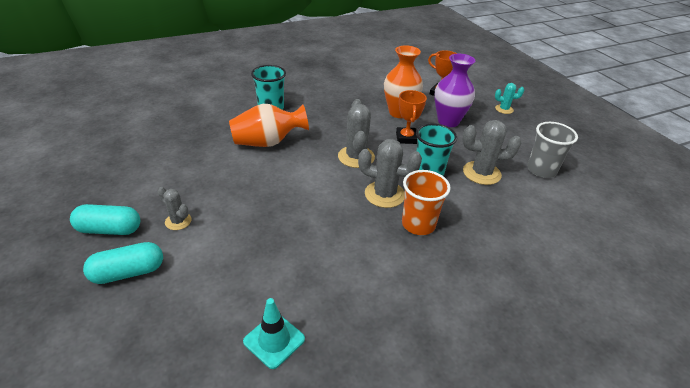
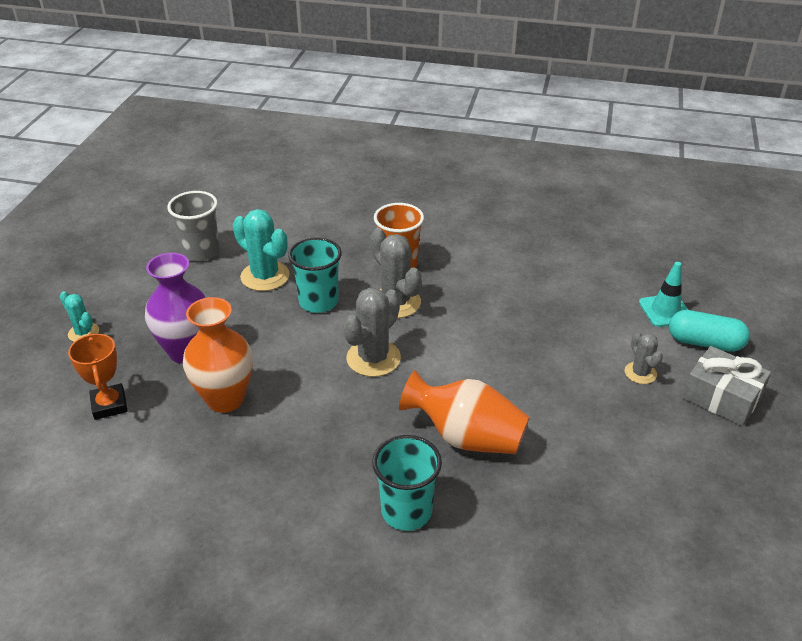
camera: 140 degrees left, 0 degrees up
(109, 229) = (721, 397): turquoise capsule -> grey gift
(274, 340) = (595, 248): turquoise traffic cone -> turquoise traffic cone (665, 311)
(406, 138) = (278, 354): orange trophy -> none
(481, 173) = (265, 276): grey cactus -> turquoise cactus

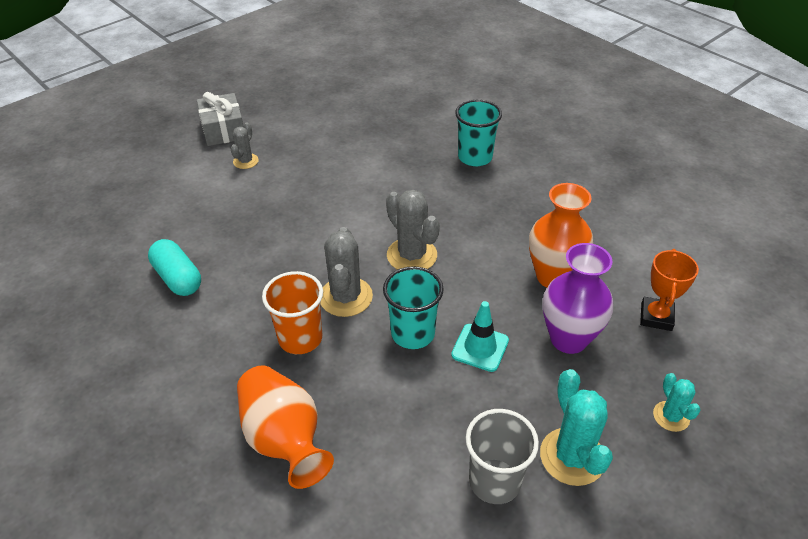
camera: 145 degrees left, 5 degrees up
(265, 276) = (443, 396): turquoise cactus -> turquoise cactus (572, 457)
(373, 358) = (412, 255): grey cactus -> grey cactus turned 75 degrees clockwise
(466, 437) = (401, 176): orange vase -> orange vase (284, 439)
(665, 311) = (161, 188): turquoise traffic cone -> turquoise traffic cone (480, 347)
(704, 343) = (176, 159): turquoise capsule -> turquoise capsule (178, 278)

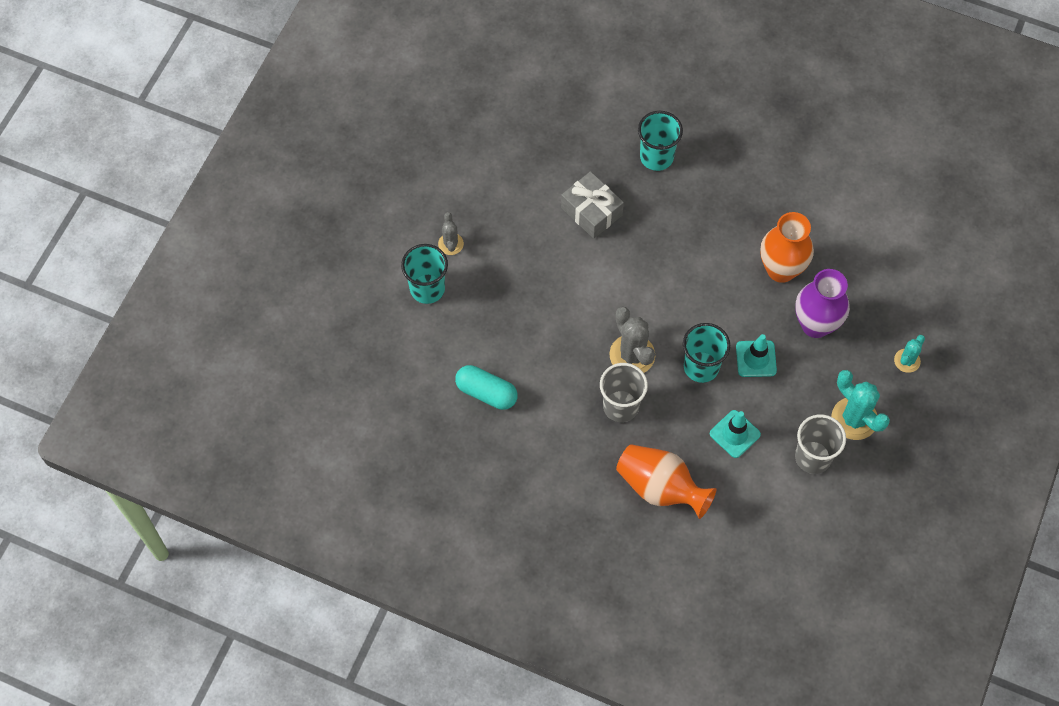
camera: 25 degrees left, 20 degrees up
(198, 184) = (427, 289): none -> turquoise cup
(223, 130) = (399, 212): grey gift -> grey gift (591, 211)
(300, 338) = (620, 406): orange cup -> grey cup
(410, 415) = (735, 434): none -> turquoise traffic cone
(412, 255) = (660, 293): grey cactus -> none
(656, 317) = (870, 278): orange trophy -> none
(671, 416) = (907, 361): turquoise cactus -> turquoise cactus turned 75 degrees clockwise

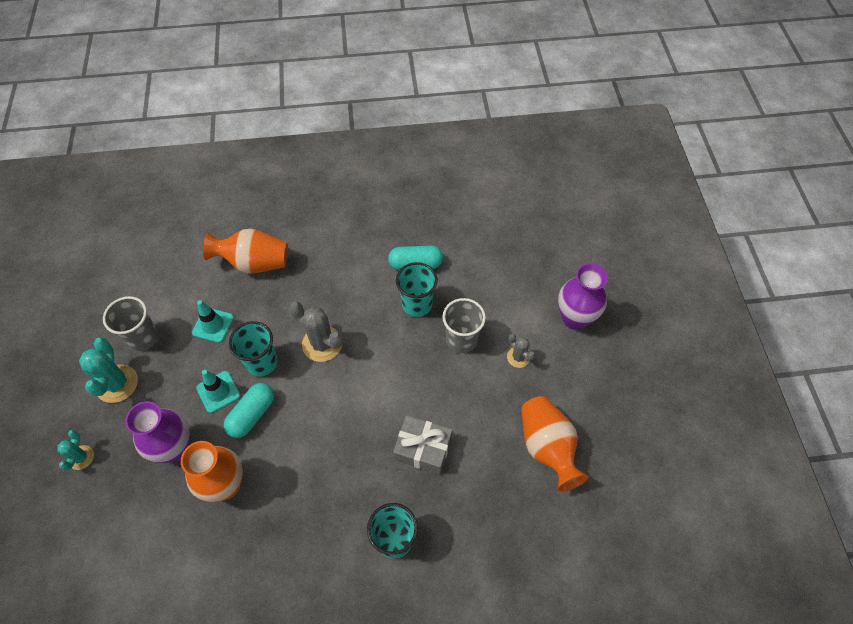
camera: 150 degrees right, 5 degrees down
(368, 251) = (574, 318): none -> purple vase
(427, 289) = (510, 313): turquoise cup -> turquoise cup (417, 304)
(483, 158) = (547, 447): none -> orange vase
(620, 406) = (311, 302): grey cup -> grey cup (461, 339)
(732, 320) = (252, 414): none -> turquoise capsule
(854, 419) = (117, 384): turquoise cactus -> turquoise cactus turned 60 degrees clockwise

